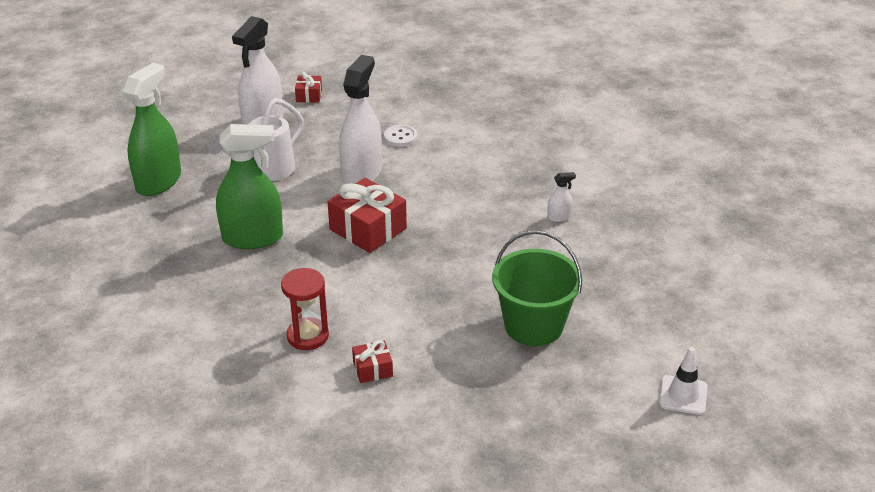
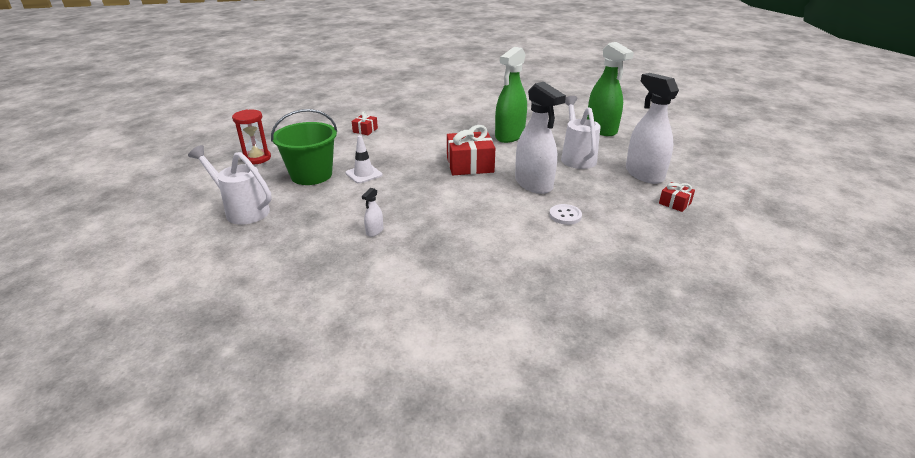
camera: 130 degrees right, 5 degrees down
(308, 336) = (412, 125): red hourglass -> red hourglass (257, 158)
(650, 319) = (242, 210): none -> white watering can
(683, 395) = (190, 189): white traffic cone -> white traffic cone (364, 174)

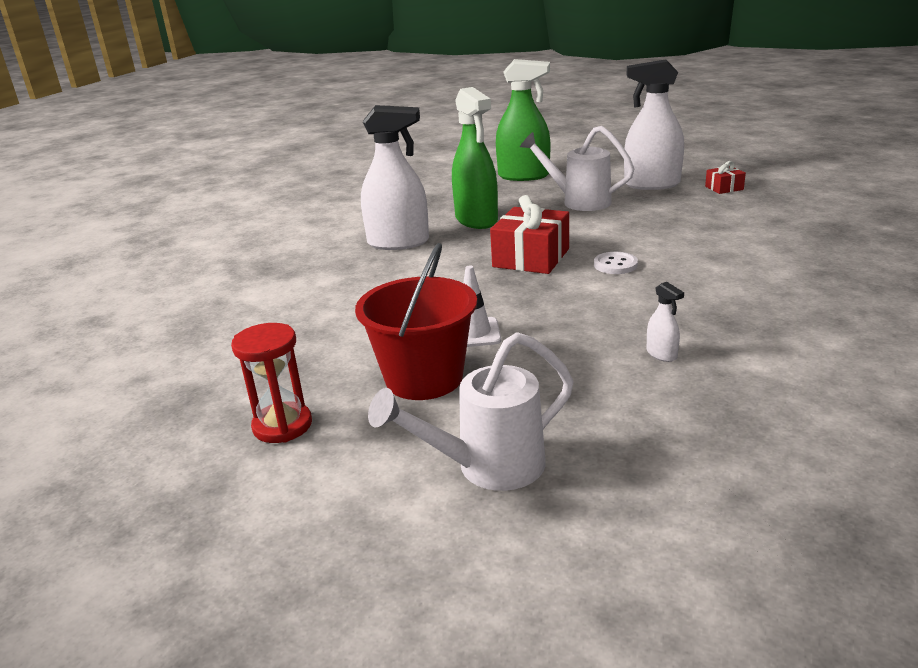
camera: 55 degrees left, 5 degrees down
(311, 175) = (424, 378): green bucket -> red bucket
(365, 130) = (315, 306): red gift -> none
(533, 184) = (622, 235): white spray bottle -> white spray bottle (398, 242)
(565, 215) = (711, 237): white button -> white button (615, 265)

